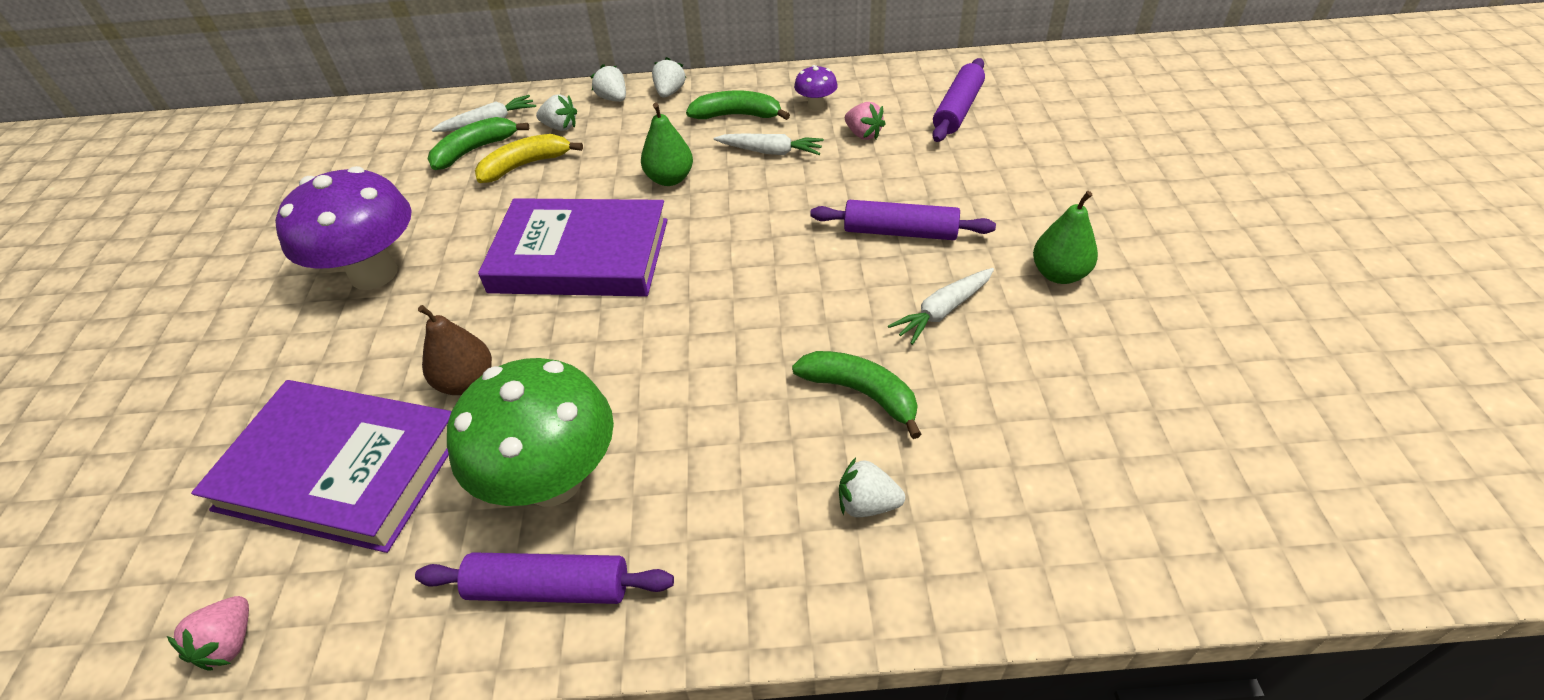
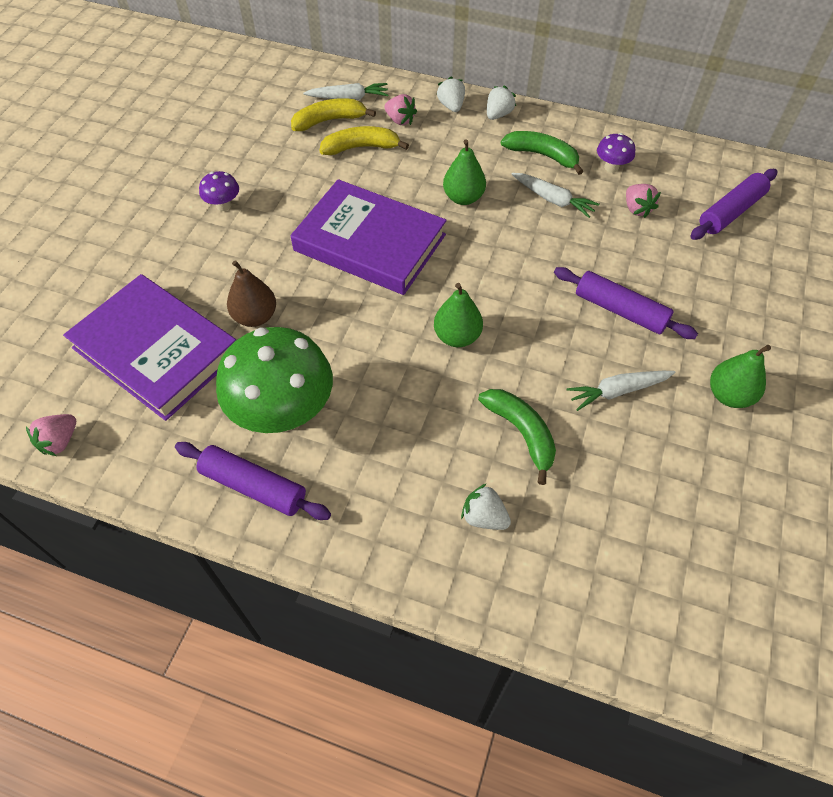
camera: 20 degrees right, 10 degrees up
(374, 274) = (223, 205): purple mushroom -> purple mushroom, size x0.43
(475, 150) = (329, 121): green banana -> yellow banana
(560, 127) = (400, 120): white strawberry -> pink strawberry
(733, 318) = (457, 336): none -> green pear

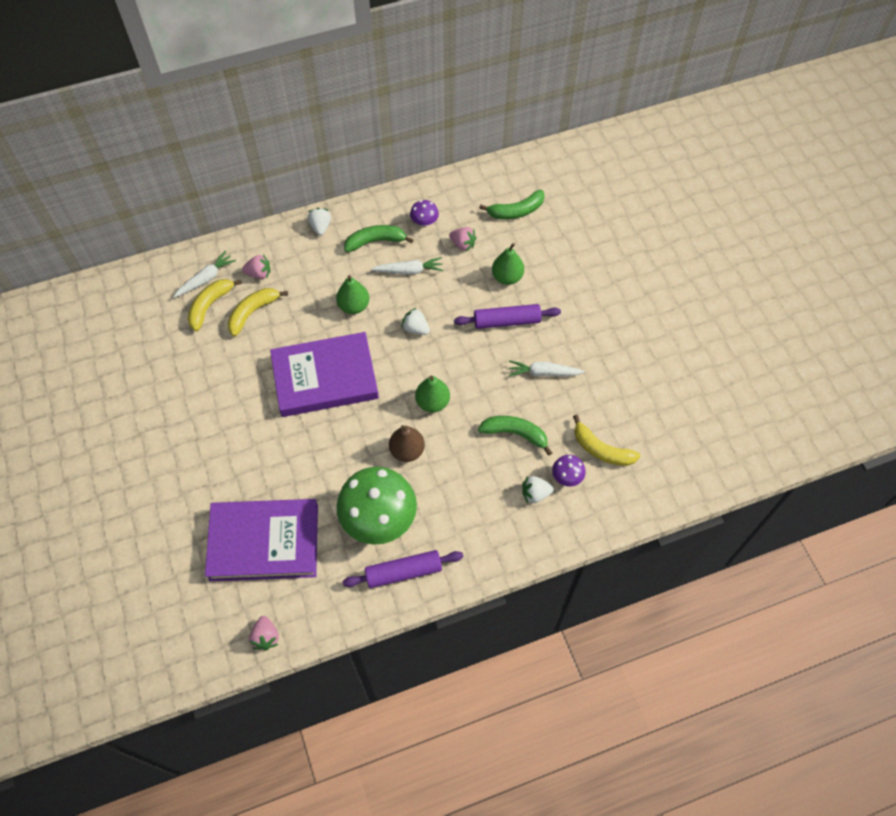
camera: 40 degrees left, 5 degrees up
(223, 205) = (203, 418): purple mushroom -> purple mushroom (566, 477)
(255, 317) = (303, 476): brown pear -> brown pear (407, 451)
(451, 106) = (283, 240): white strawberry -> white strawberry (415, 328)
(616, 528) = (601, 449): none -> yellow banana
(618, 391) = (544, 372): white carrot -> white carrot turned 60 degrees clockwise
(729, 395) = (599, 334): green pear -> green pear (507, 277)
(730, 212) = (516, 211): purple rolling pin -> green banana

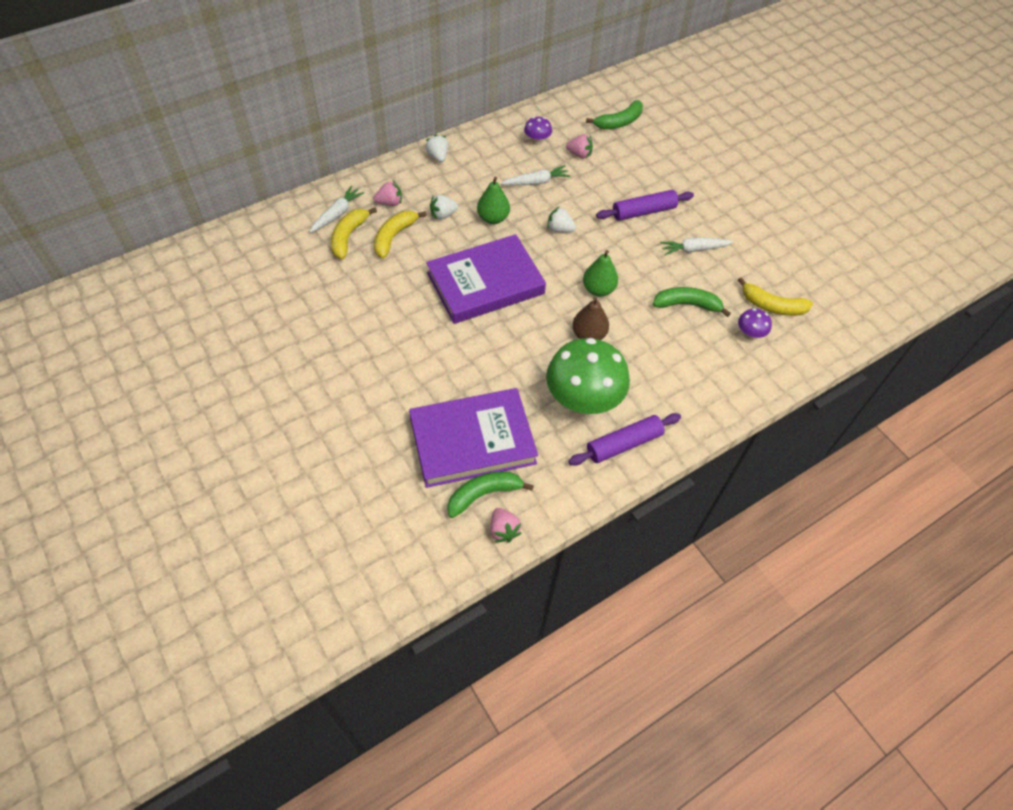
camera: 15 degrees left, 5 degrees down
(375, 241) = (495, 162): green banana -> green banana (484, 494)
(507, 277) = (630, 176): green pear -> none
(535, 494) = (725, 353): white strawberry -> white strawberry (443, 215)

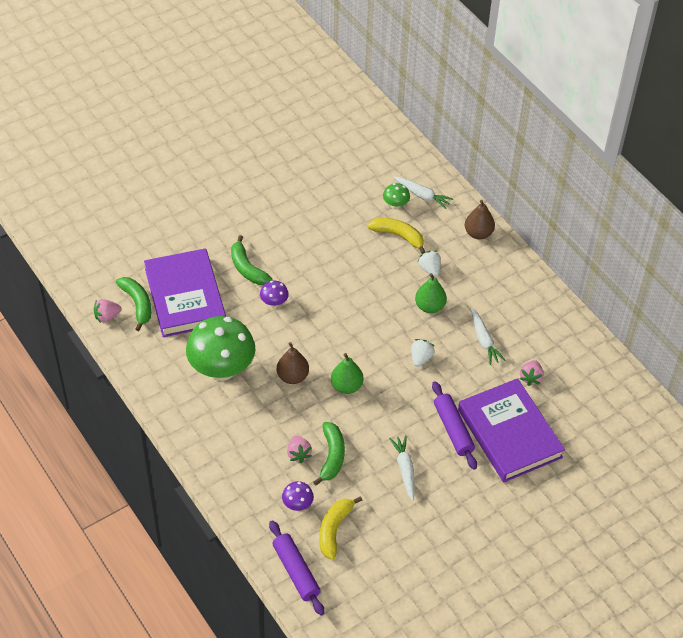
camera: 90 degrees right, 5 degrees down
(348, 236) = (395, 205): yellow banana -> green mushroom
(390, 203) = (440, 230): pink strawberry -> pink strawberry (298, 454)
(397, 175) = (478, 233): none -> brown pear
(438, 156) = (508, 262): white strawberry -> none
(485, 283) = (348, 302): purple book -> purple book (509, 433)
(537, 141) = (544, 342): purple mushroom -> purple mushroom (274, 303)
(619, 122) = (589, 416): green banana -> green banana (247, 268)
(624, 444) = (179, 396): purple rolling pin -> purple rolling pin (296, 571)

